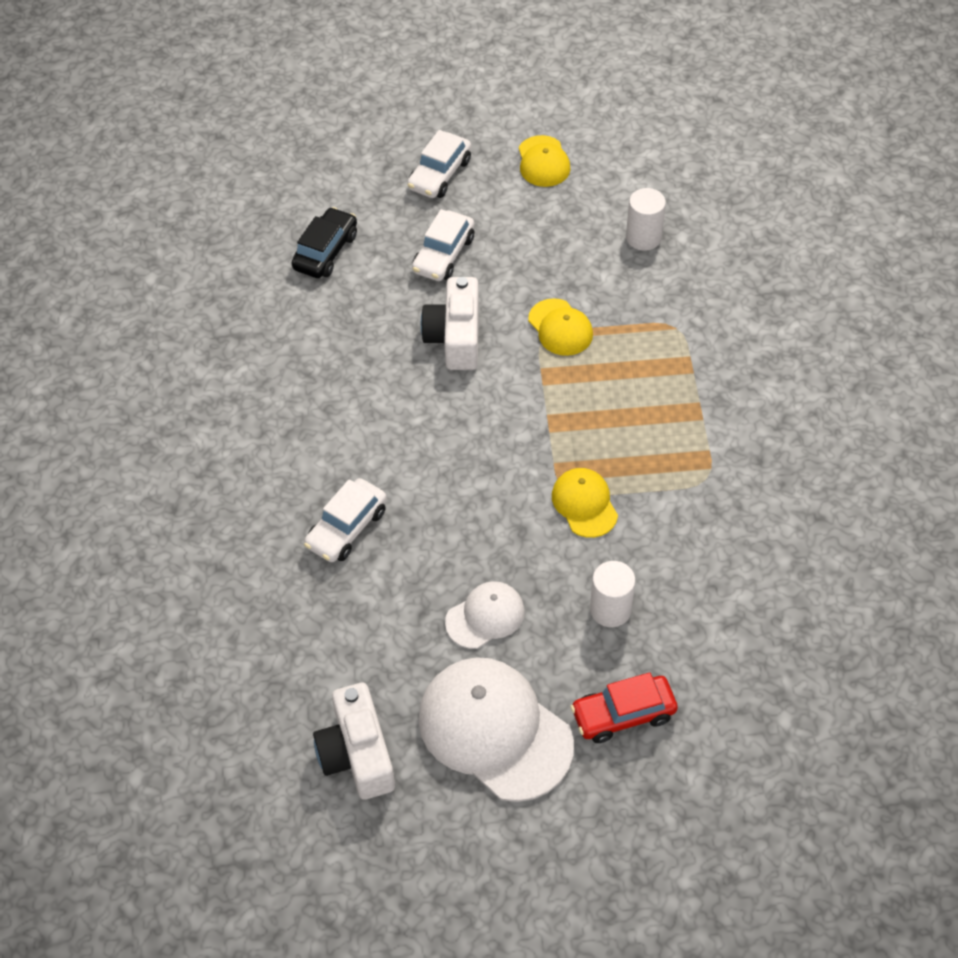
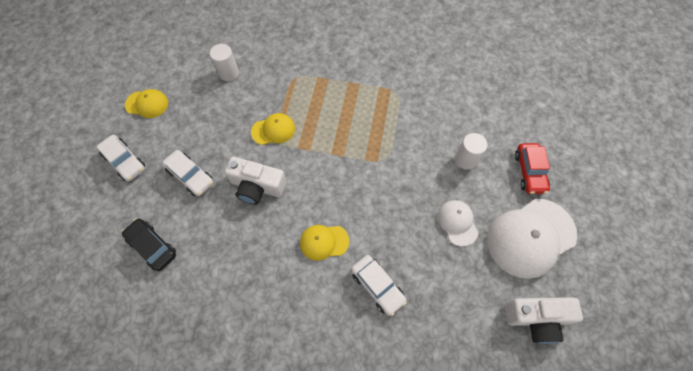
camera: 75 degrees left, 10 degrees up
(584, 504) = (396, 152): yellow cap -> yellow cap (324, 242)

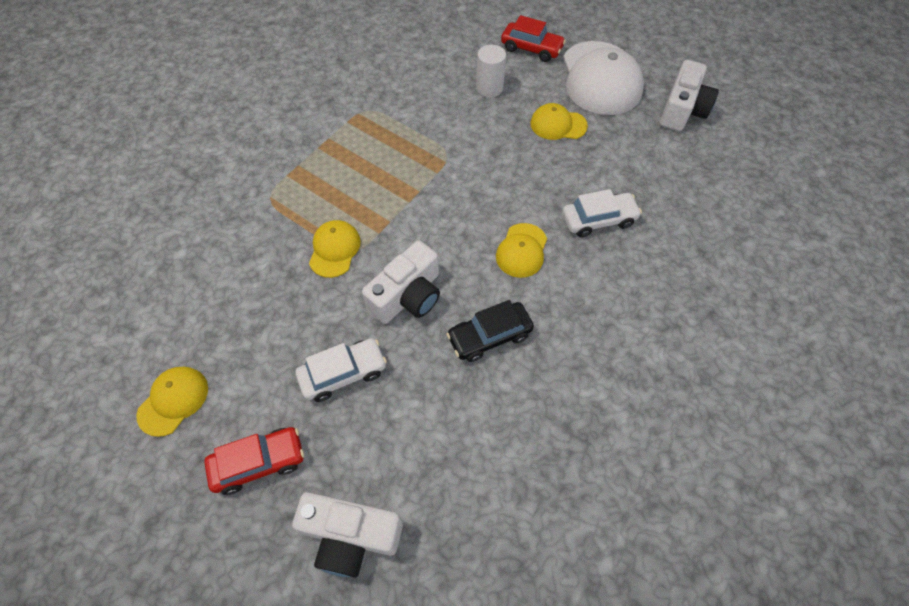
camera: 65 degrees left, 5 degrees down
(97, 226) = (351, 535): none -> white camera
(125, 161) = (259, 462): white car -> red car
(152, 246) = (428, 458): black car -> black car (489, 336)
(228, 73) = (201, 272): white cylinder -> none
(457, 223) = (558, 125): white cap -> yellow cap

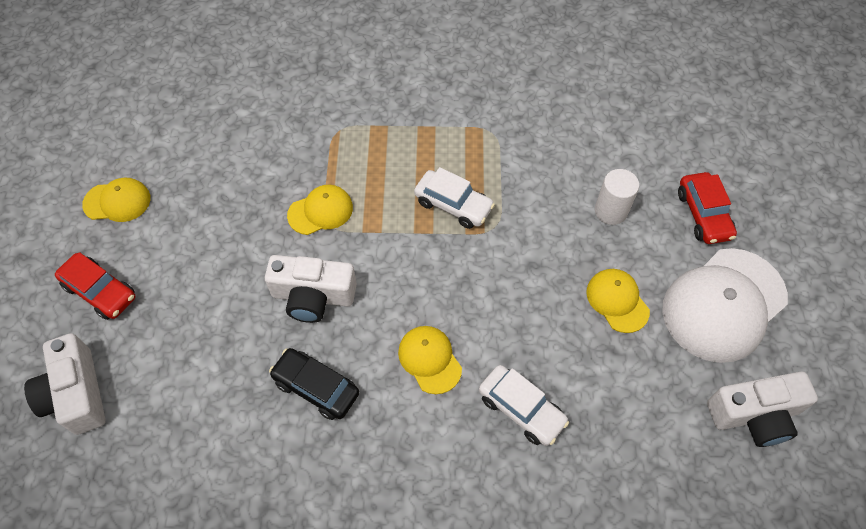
camera: 55 degrees right, 0 degrees up
(343, 373) = (208, 297): white car -> white car (453, 205)
(521, 250) = (429, 359): yellow cap -> yellow cap turned 75 degrees clockwise

